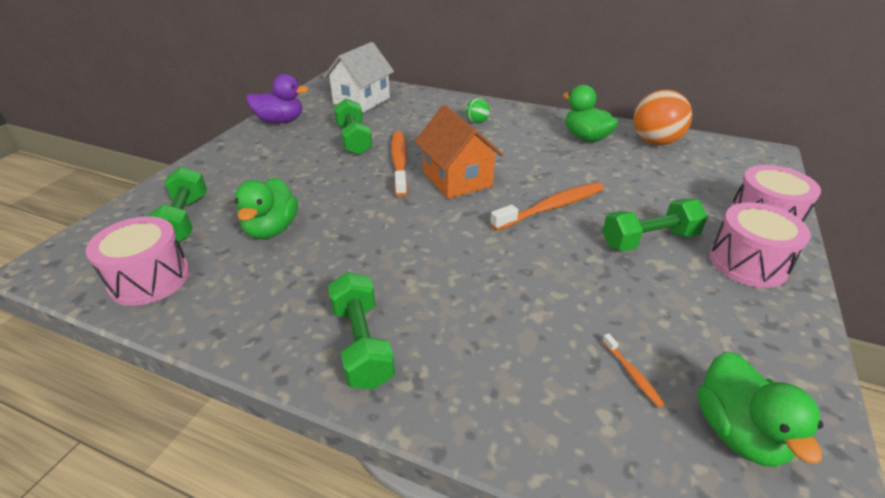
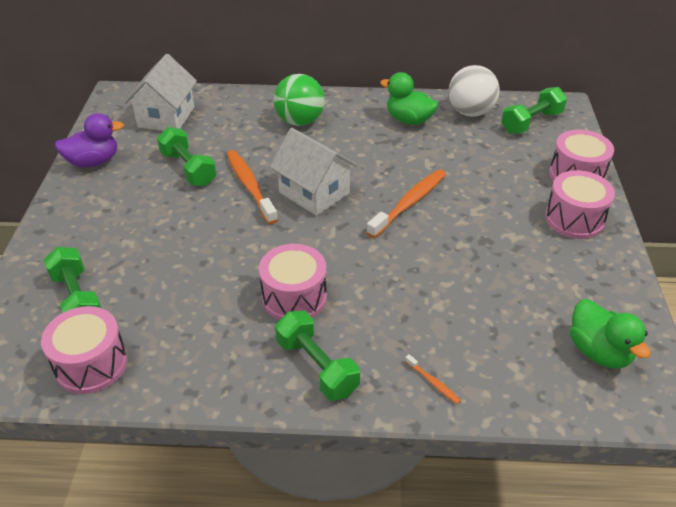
camera: 20 degrees left, 5 degrees up
(271, 229) = (171, 287): green duck -> none
(381, 267) = (294, 297): none -> pink drum
(457, 179) = (314, 193): orange house -> white house
(477, 122) = (300, 121): green ball -> green ball, size x2.03
(632, 374) = (521, 331): orange toothbrush -> orange toothbrush (433, 382)
(649, 240) = (497, 217): green dumbbell -> green dumbbell (531, 122)
(655, 142) = (470, 112): orange ball -> white ball

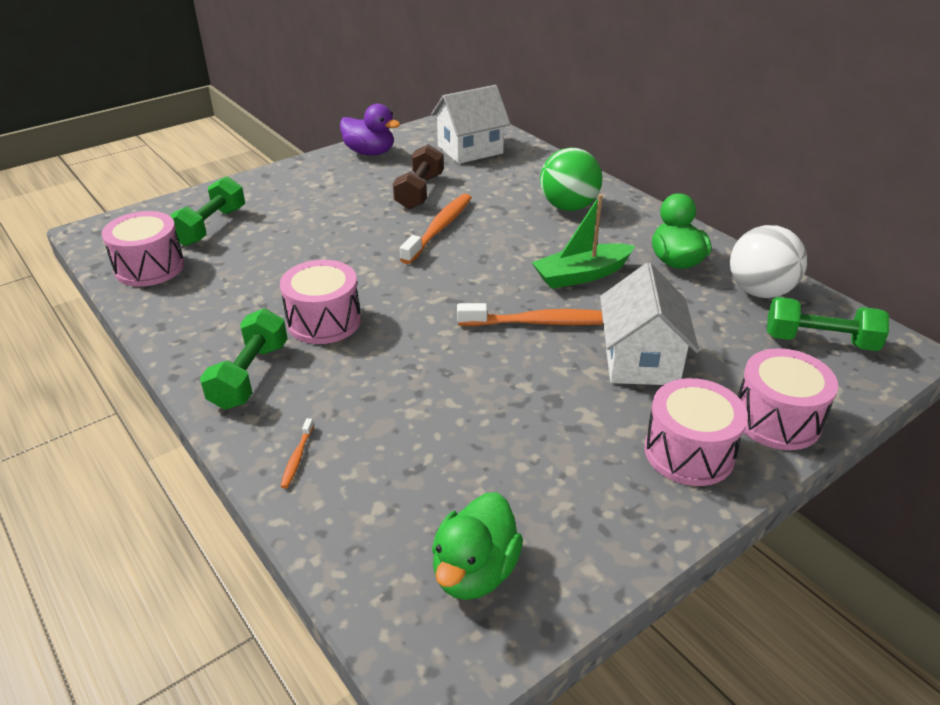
camera: 50 degrees right, 5 degrees down
(188, 169) = (419, 191): green dumbbell -> brown dumbbell
(314, 193) = (477, 263): white house -> white house (641, 360)
(380, 160) = (581, 275): none -> green boat

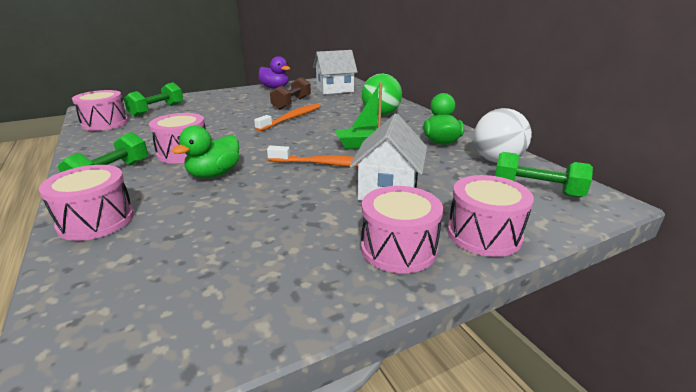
camera: 10 degrees right, 10 degrees down
(297, 458) = (96, 220): orange toothbrush -> pink drum
(474, 571) = (161, 313): green duck -> green duck (214, 174)

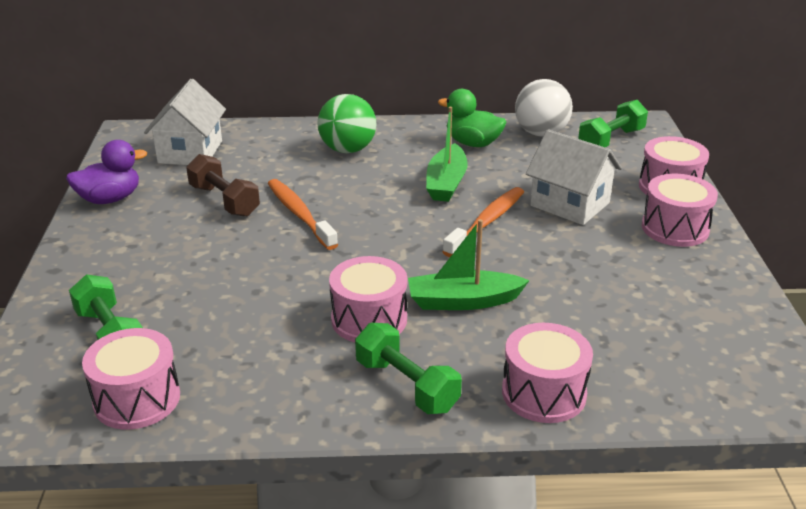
camera: 65 degrees left, 5 degrees up
(214, 174) = (463, 301): green duck -> green boat

